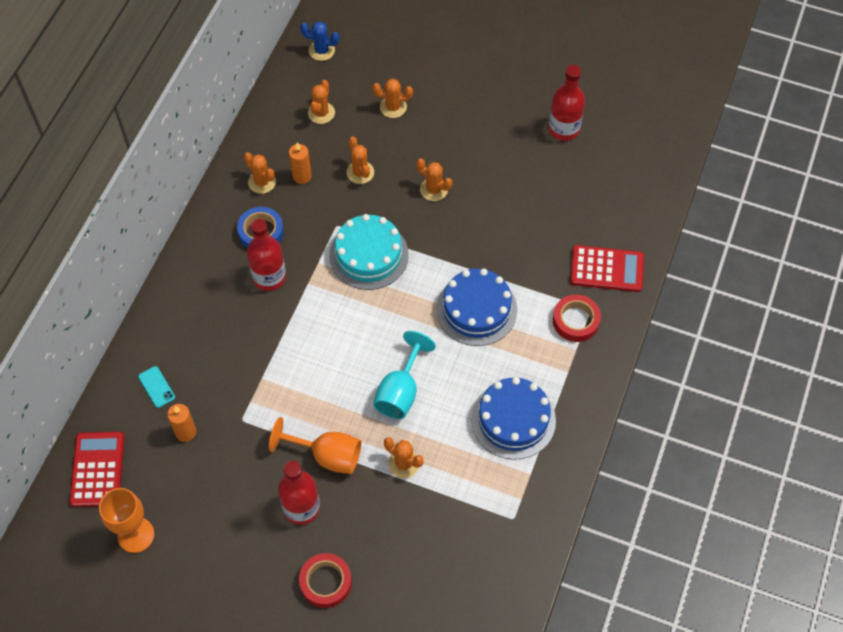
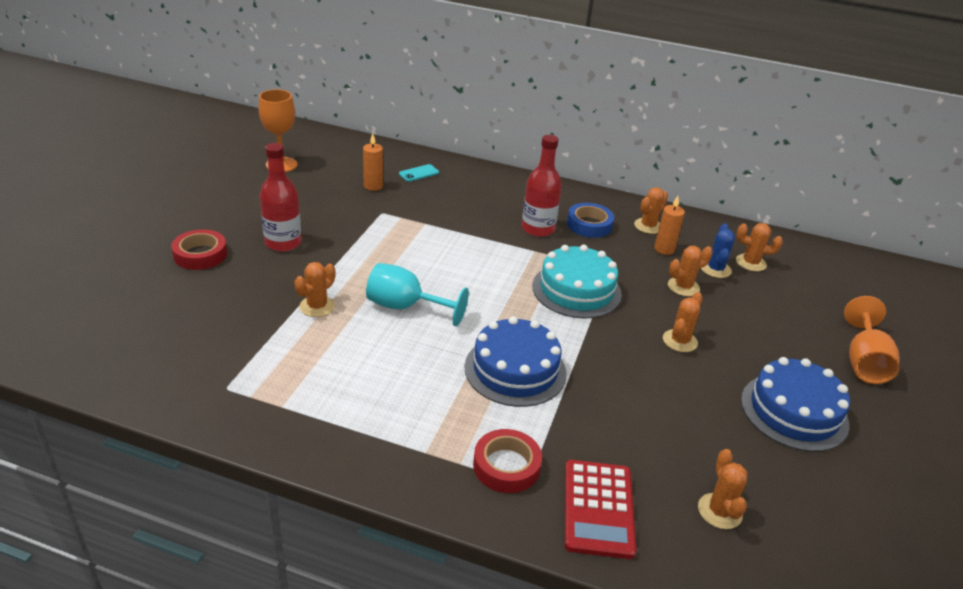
camera: 85 degrees right, 25 degrees down
(97, 469) = (345, 149): red calculator -> none
(321, 50) = (835, 264): blue cactus -> blue cactus (715, 269)
(327, 455) = (336, 258): orange goblet -> orange goblet (864, 362)
(393, 107) = (785, 313): orange cactus -> orange cactus (719, 511)
(513, 419) = (359, 395): blue cake -> blue cake (794, 411)
(564, 129) = (832, 473): red bottle -> none

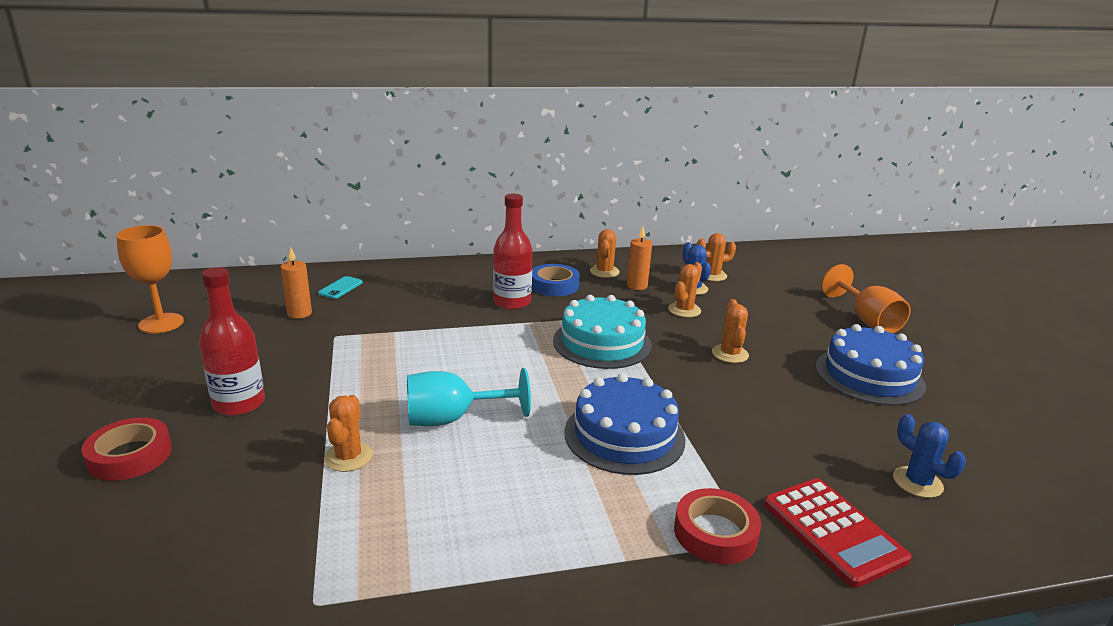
camera: 30 degrees left, 10 degrees down
(719, 511) = (917, 482): orange cactus -> blue cactus

